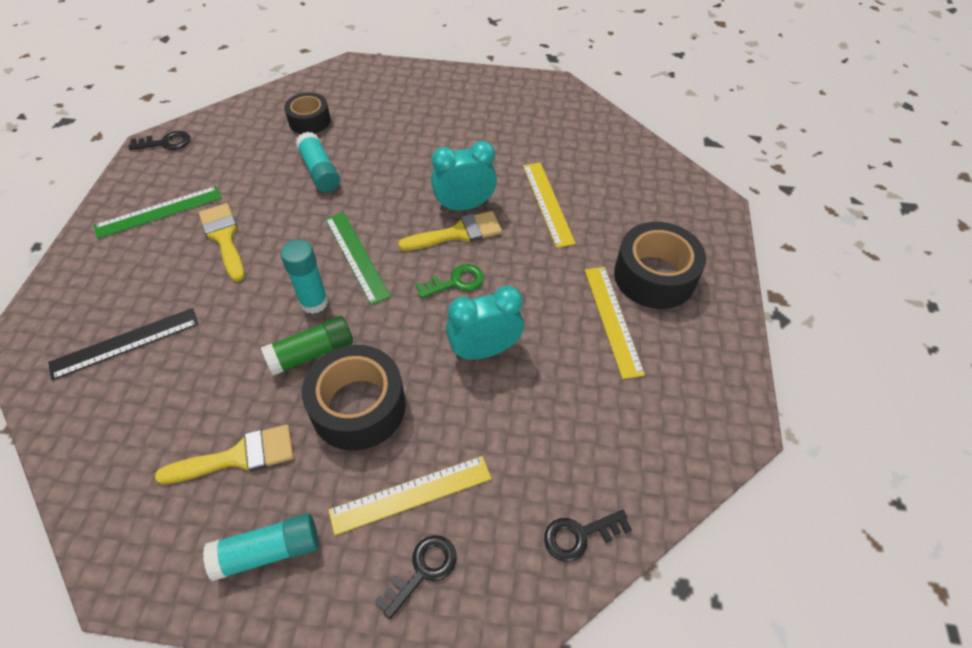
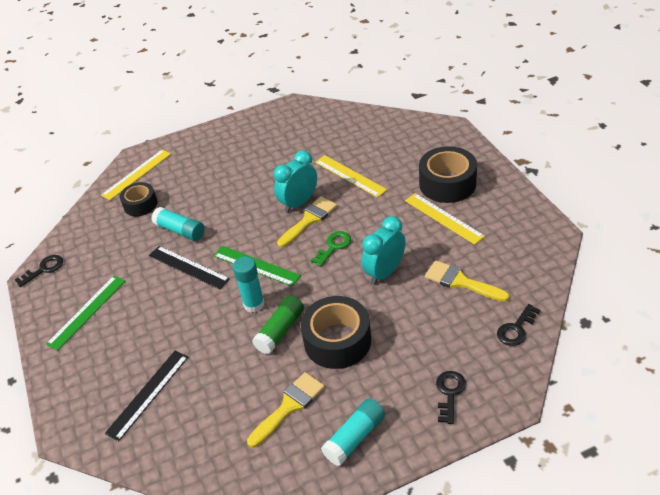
camera: 25 degrees left, 10 degrees down
(224, 238) = (153, 302): yellow brush -> yellow brush (461, 282)
(291, 218) = (188, 267): none -> black ruler
(411, 494) = (409, 364): yellow ruler -> yellow ruler (136, 174)

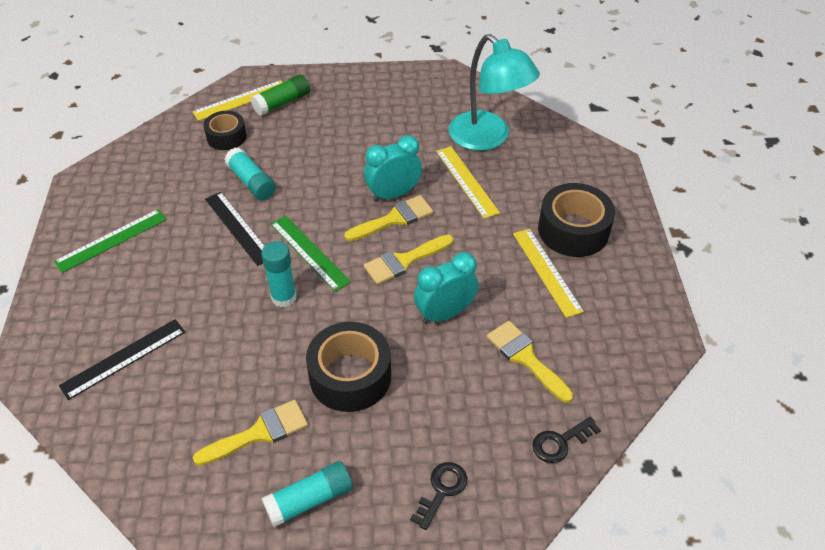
camera: 15 degrees right, 5 degrees up
(44, 269) = (94, 176): black key -> none
(280, 331) = (295, 339): green glue stick -> green glue stick (282, 103)
(333, 246) = (404, 261): green key -> yellow brush
(349, 141) = (488, 138): none -> turquoise lamp

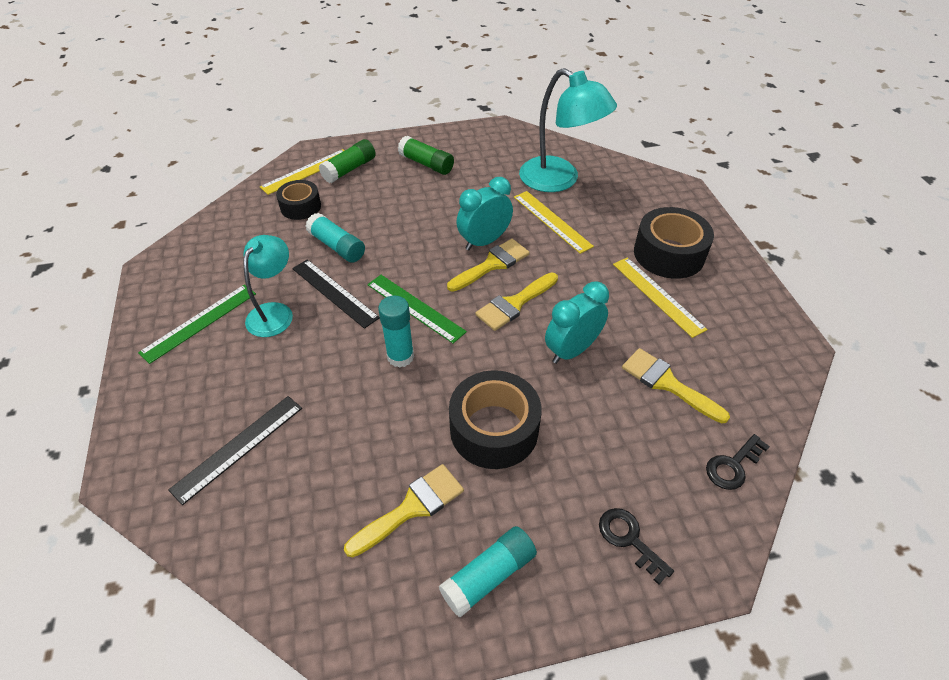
camera: 10 degrees left, 0 degrees up
(180, 239) = (275, 312): none -> turquoise lamp
(359, 105) = (426, 164): none -> green glue stick
(442, 490) = (629, 539): black key -> black key turned 60 degrees counterclockwise

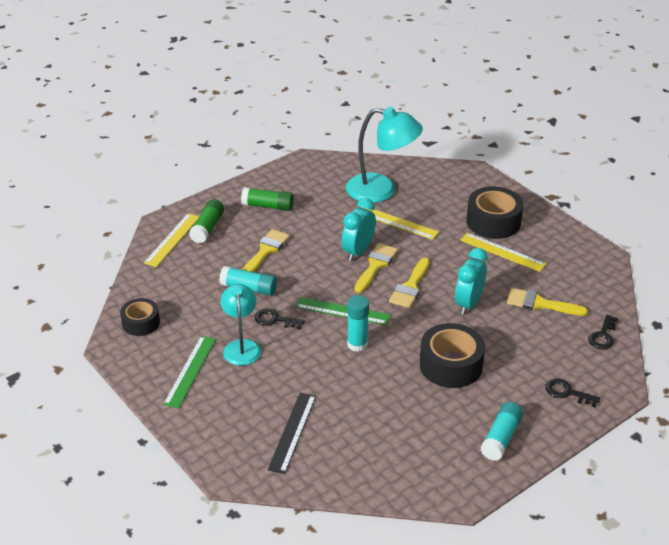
camera: 25 degrees left, 10 degrees down
(300, 206) = (193, 268): black tape -> black tape (141, 323)
(334, 292) = (275, 320): black ruler -> black key
(411, 508) = (431, 423): yellow brush -> yellow brush (266, 251)

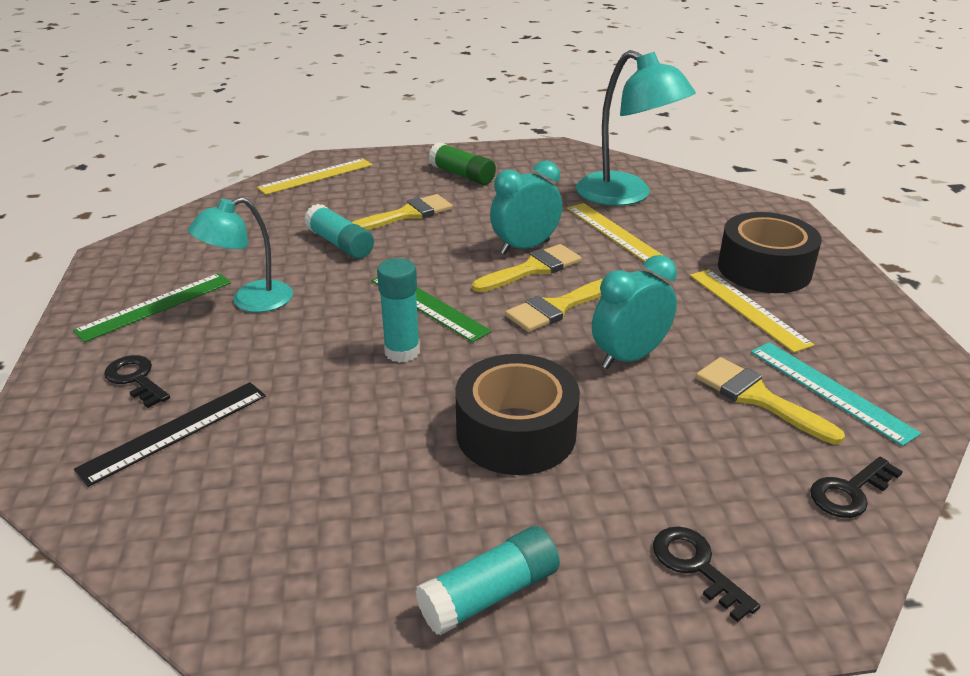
camera: 30 degrees right, 5 degrees down
(141, 323) = (175, 240): black tape -> none
(207, 228) = (367, 176): green glue stick -> none
(241, 346) = (250, 301): turquoise lamp -> turquoise lamp turned 150 degrees counterclockwise
(275, 320) = (329, 286): black key -> black key (136, 379)
(567, 287) = (830, 391): none -> turquoise ruler

